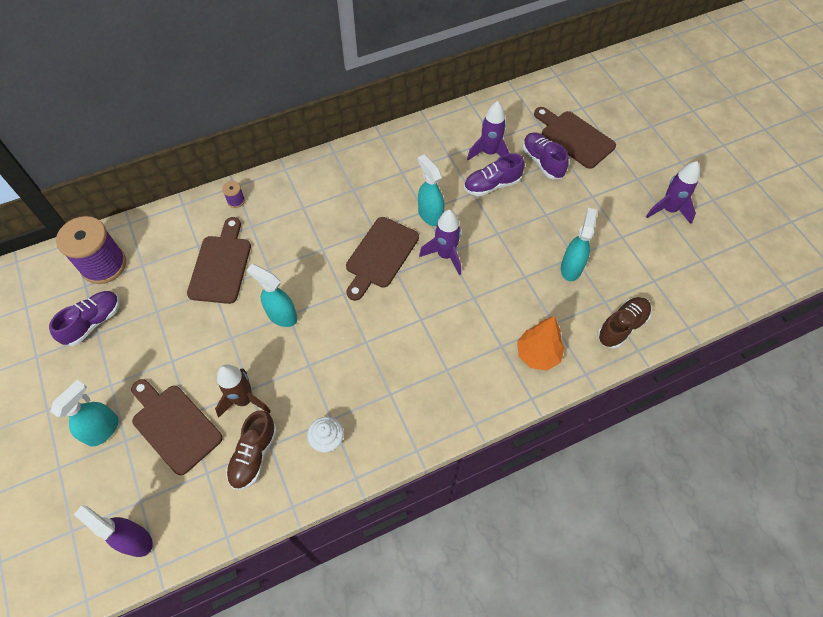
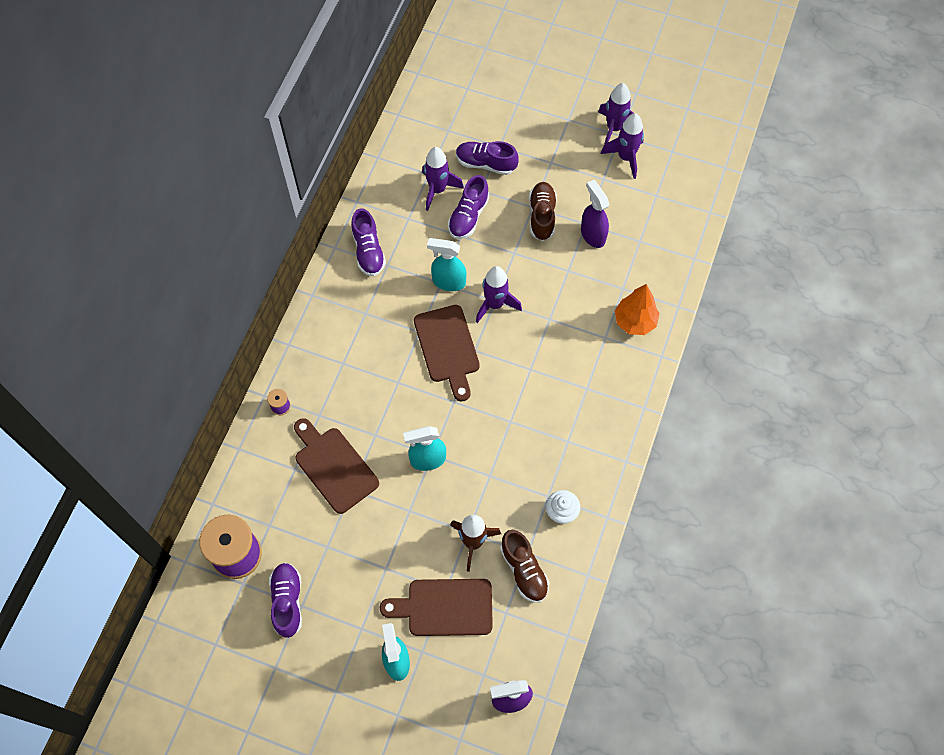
camera: 45 degrees left, 5 degrees up
(400, 154) = (368, 251): none -> purple shoe
(571, 267) = (592, 235): turquoise spray bottle -> purple spray bottle
(574, 138) = (488, 121): brown cutting board -> none
(622, 327) = (668, 250): brown shoe -> brown shoe (542, 216)
(656, 236) = (625, 158): none -> purple rocket

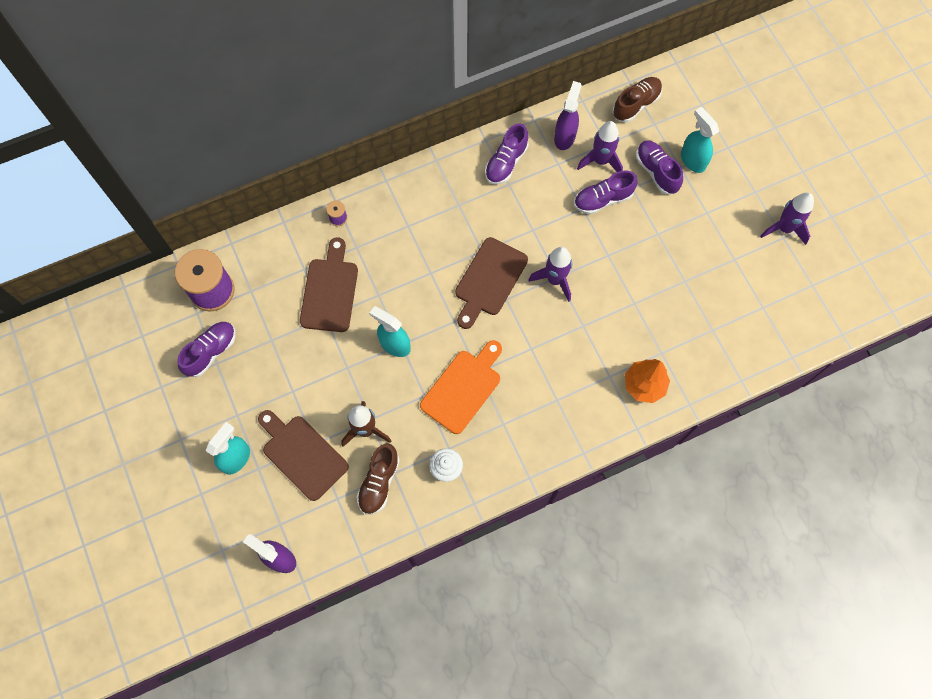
camera: 45 degrees right, 5 degrees up
(448, 282) = (539, 234): turquoise spray bottle -> turquoise spray bottle (692, 160)
(512, 443) = (463, 388): none -> orange cutting board
(542, 216) = (657, 246): brown shoe -> brown shoe (636, 104)
(592, 235) = (681, 293): purple spray bottle -> purple spray bottle (565, 137)
(625, 158) = (769, 258): purple rocket -> none

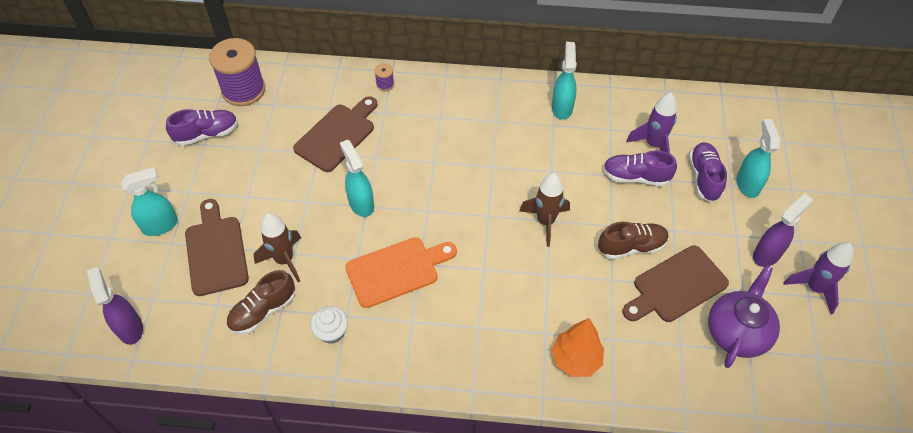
camera: 30 degrees right, 15 degrees down
(489, 280) = (483, 193): brown cutting board -> brown cutting board (676, 286)
(506, 162) = (562, 107): purple shoe -> turquoise spray bottle
(555, 280) = (545, 222): purple rocket -> brown rocket
(565, 137) = (630, 111): purple spray bottle -> purple spray bottle (767, 254)
(636, 104) = (716, 115): brown shoe -> brown shoe (631, 246)
(747, 296) = (737, 332): none -> purple teapot

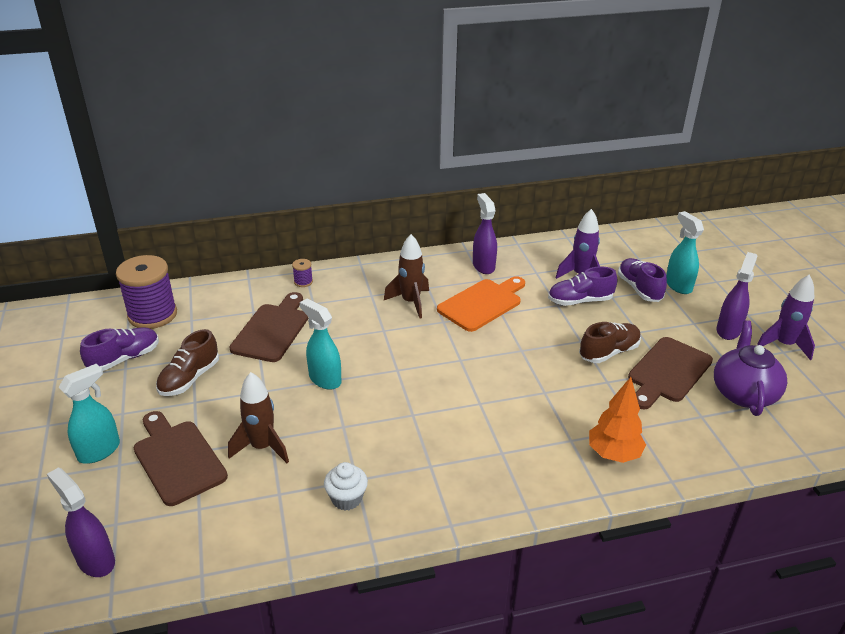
camera: 20 degrees left, 20 degrees down
(263, 311) = (257, 500): brown shoe -> brown shoe (189, 378)
(396, 270) = (391, 426): orange cutting board -> orange cutting board (482, 304)
(545, 222) = (518, 352): brown rocket -> brown rocket (410, 302)
(562, 107) = (483, 266): turquoise spray bottle -> purple spray bottle

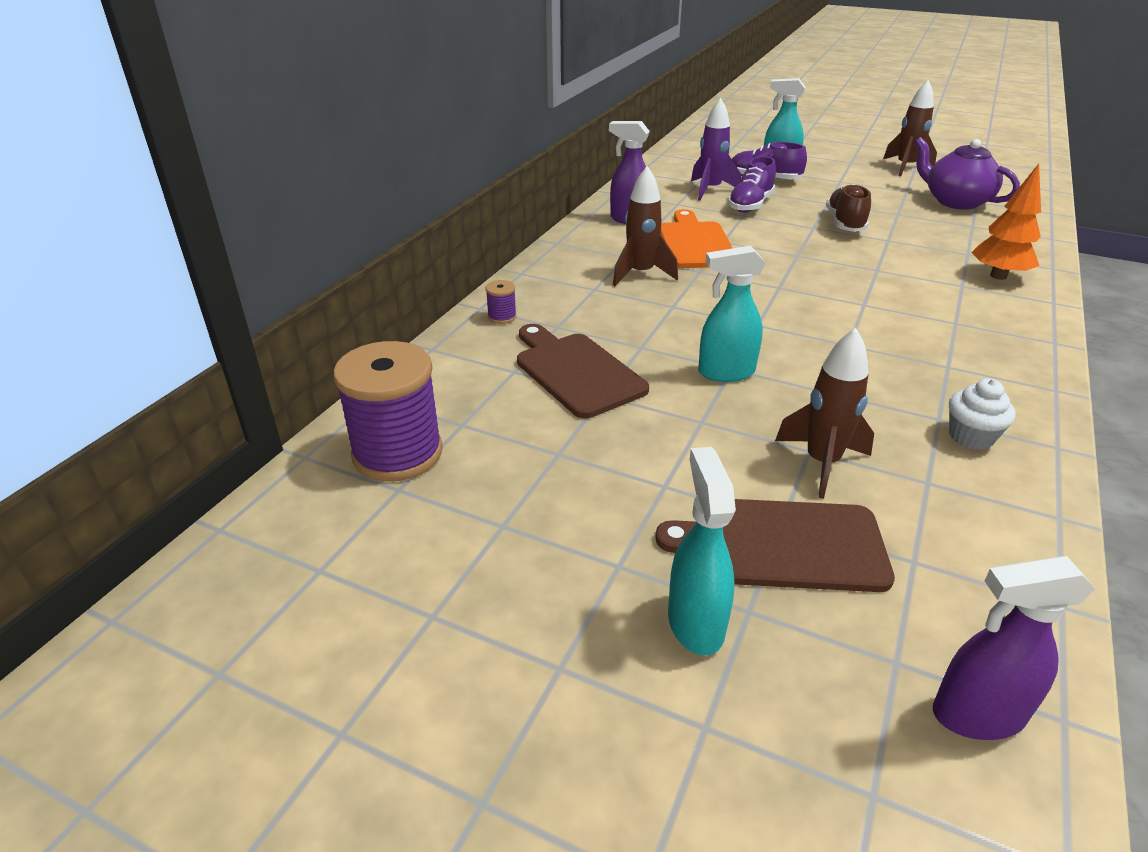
camera: 50 degrees left, 0 degrees up
(124, 359) = (476, 517): purple shoe -> none
(189, 378) = (604, 472): brown shoe -> none
(668, 372) = (899, 214): brown cutting board -> none
(728, 330) = (864, 175): purple spray bottle -> none
(783, 345) = (905, 167): purple rocket -> brown rocket

